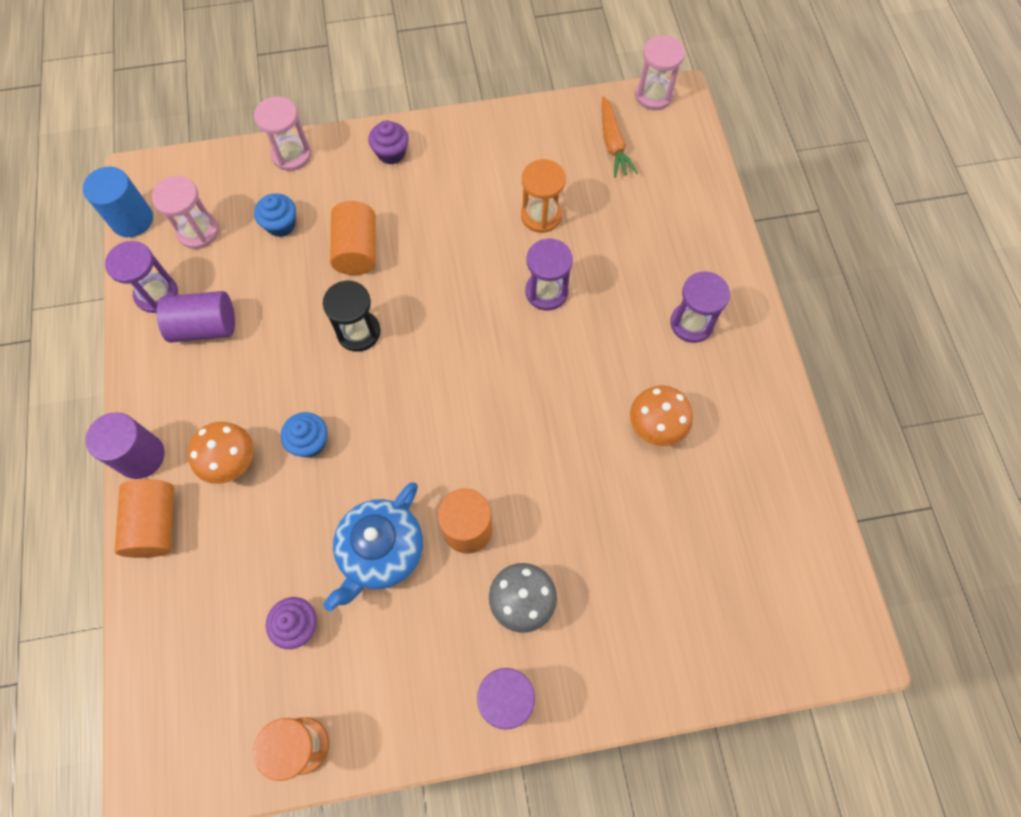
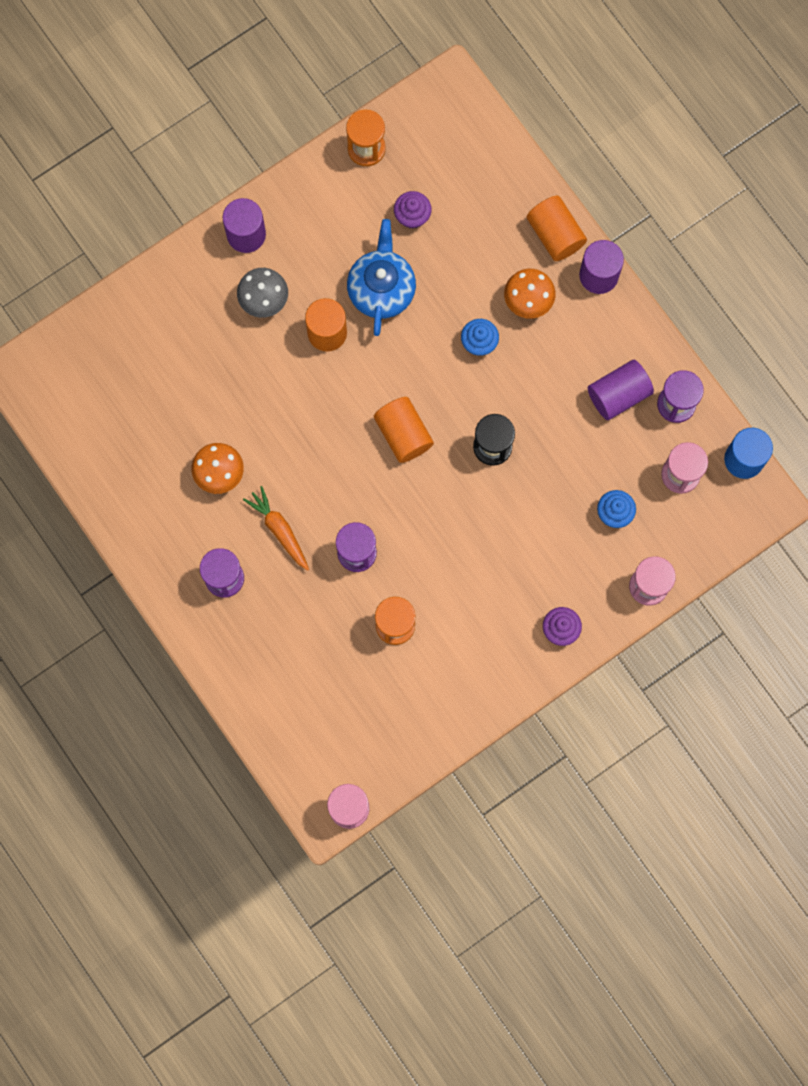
camera: 155 degrees right, 10 degrees up
(357, 250) = (536, 518): orange cylinder -> orange cylinder (403, 434)
(613, 143) = (364, 733): orange carrot -> orange carrot (279, 530)

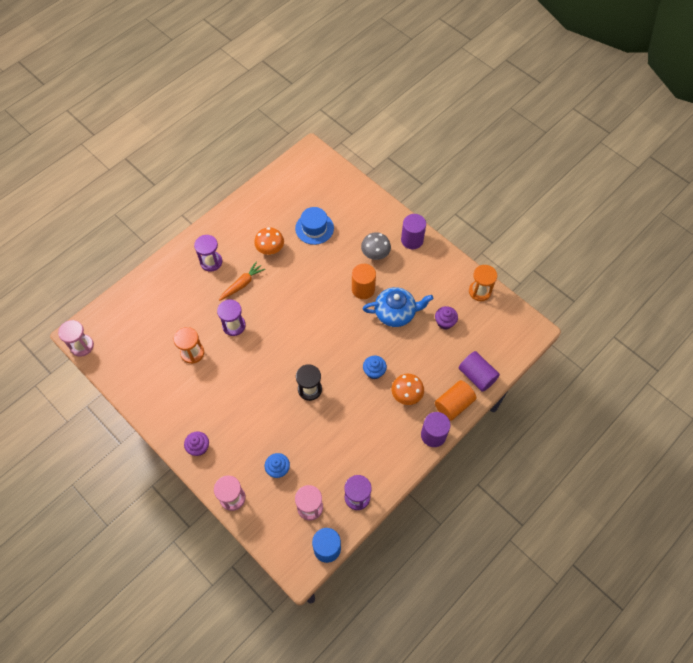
camera: 80 degrees right, 15 degrees down
(189, 393) = (314, 228): none -> blue hat
(403, 434) = (309, 339): orange cylinder -> none
(618, 395) = (356, 459): purple cylinder -> purple cylinder (477, 376)

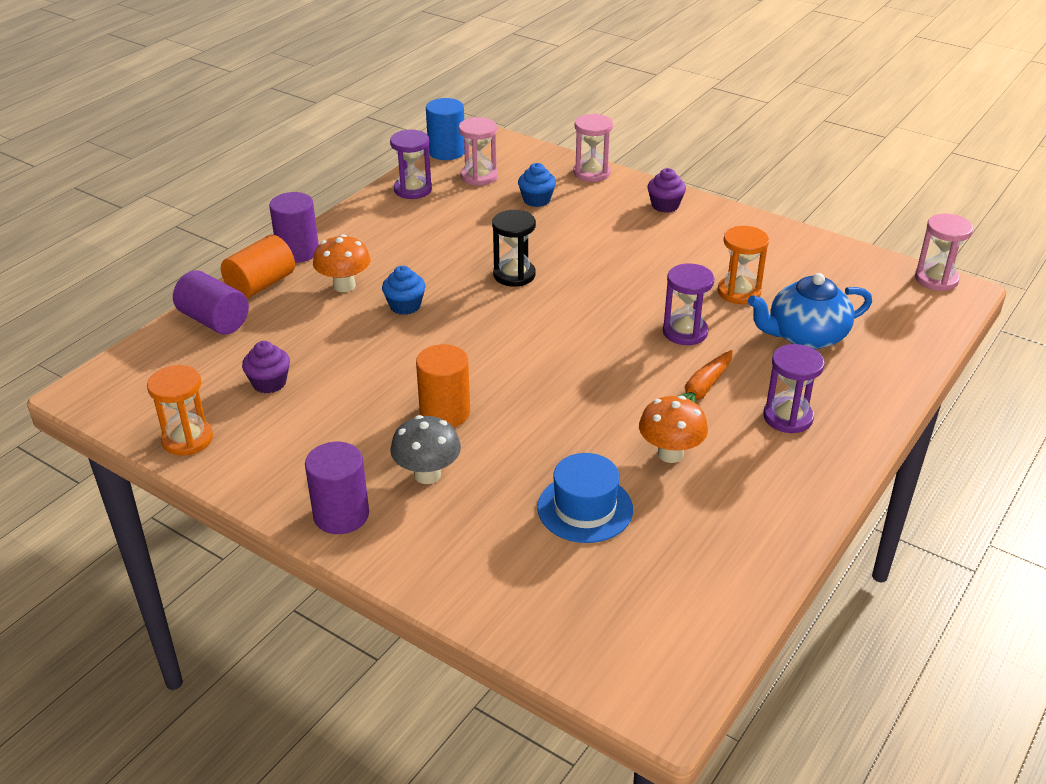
camera: 170 degrees right, 25 degrees down
(395, 313) = (371, 384): blue teapot -> blue teapot (805, 336)

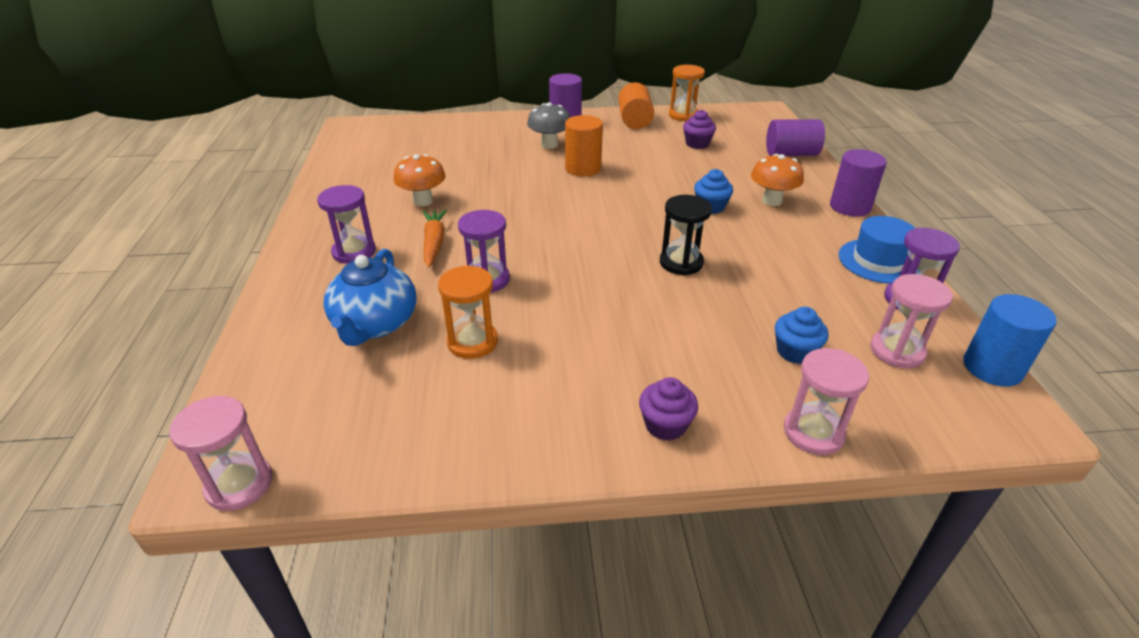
camera: 140 degrees right, 0 degrees up
(261, 285) = (817, 179): orange cylinder -> orange cylinder (634, 121)
(585, 508) = (449, 162): blue hat -> blue hat (878, 261)
(805, 336) = (375, 324): blue teapot -> blue teapot turned 150 degrees clockwise

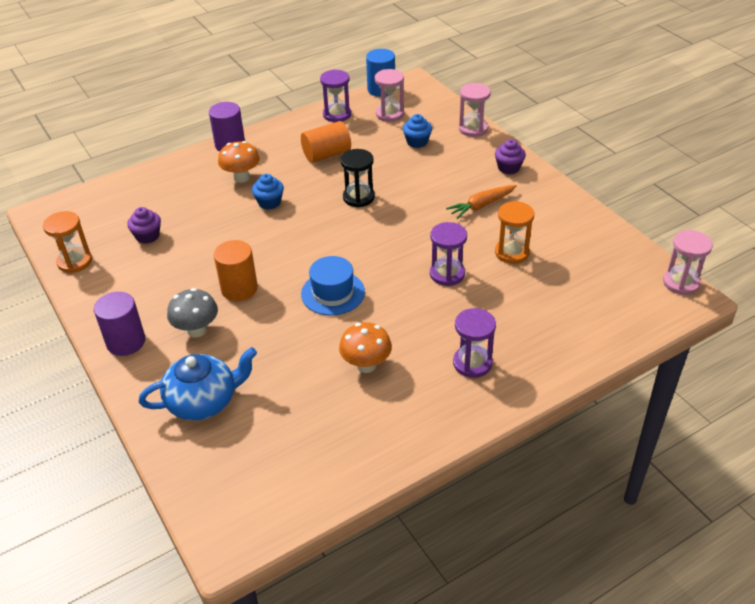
camera: 115 degrees left, 5 degrees up
(375, 324) = (536, 302): blue teapot -> blue teapot (203, 401)
(434, 243) = (424, 323): orange carrot -> orange carrot (481, 205)
(634, 121) = (104, 291): orange cylinder -> orange cylinder (326, 154)
(791, 154) = (145, 182): purple cylinder -> none
(878, 261) = (300, 127): blue hat -> blue hat (333, 293)

